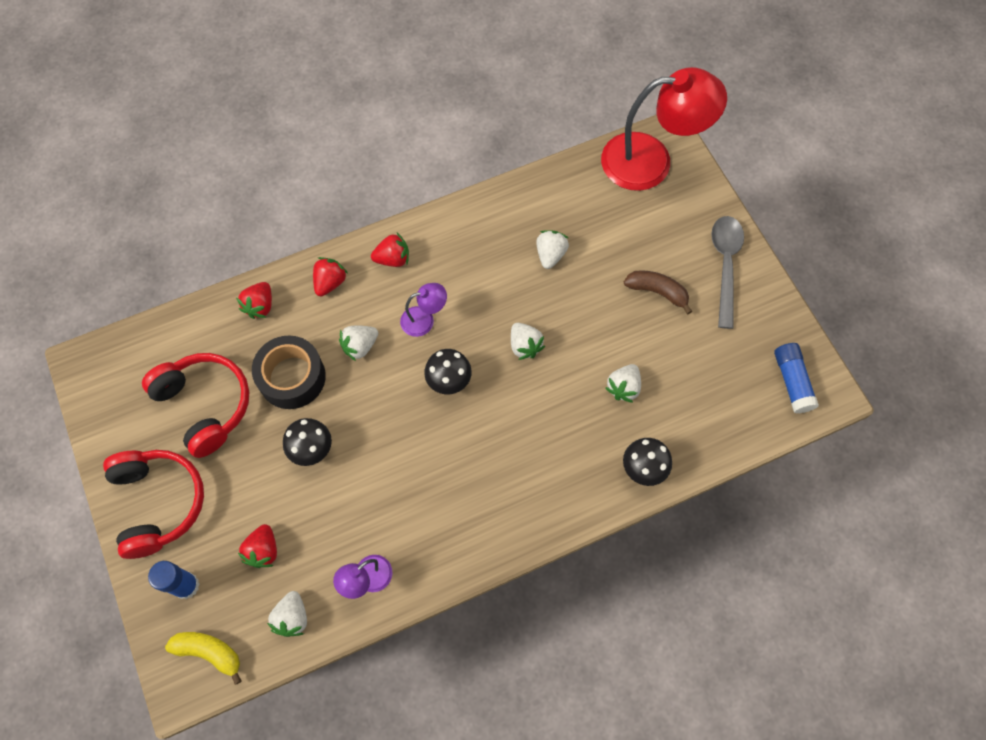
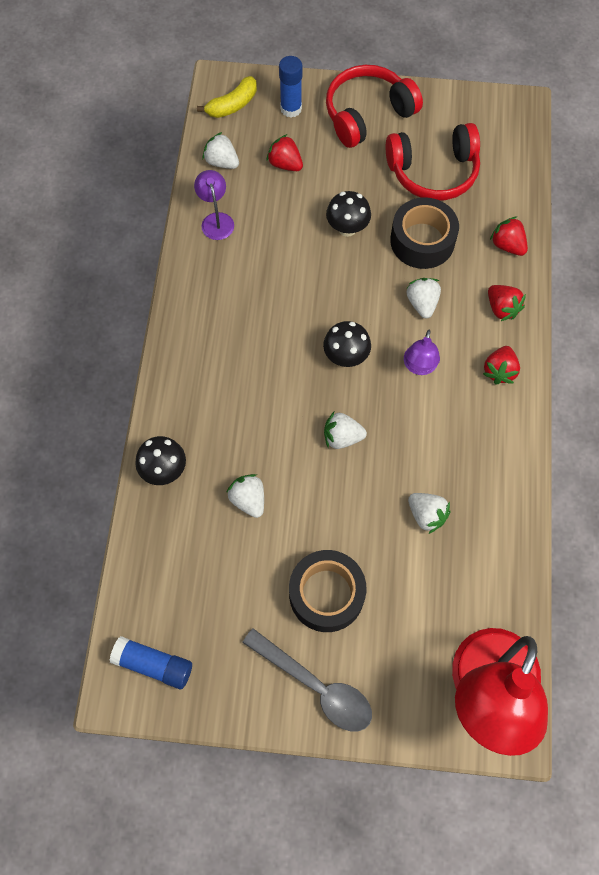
camera: 120 degrees right, 0 degrees up
(158, 503) = (367, 114): red headphones -> red headphones turned 135 degrees clockwise
(657, 292) = (326, 594): brown banana -> black tape

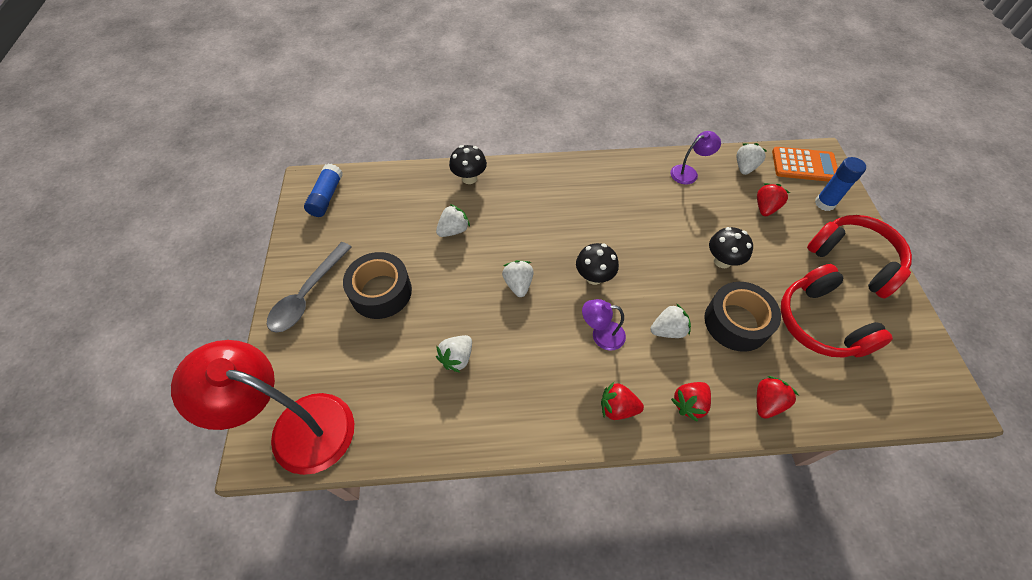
camera: 80 degrees right, 10 degrees down
(233, 105) = (804, 165): yellow banana -> orange calculator

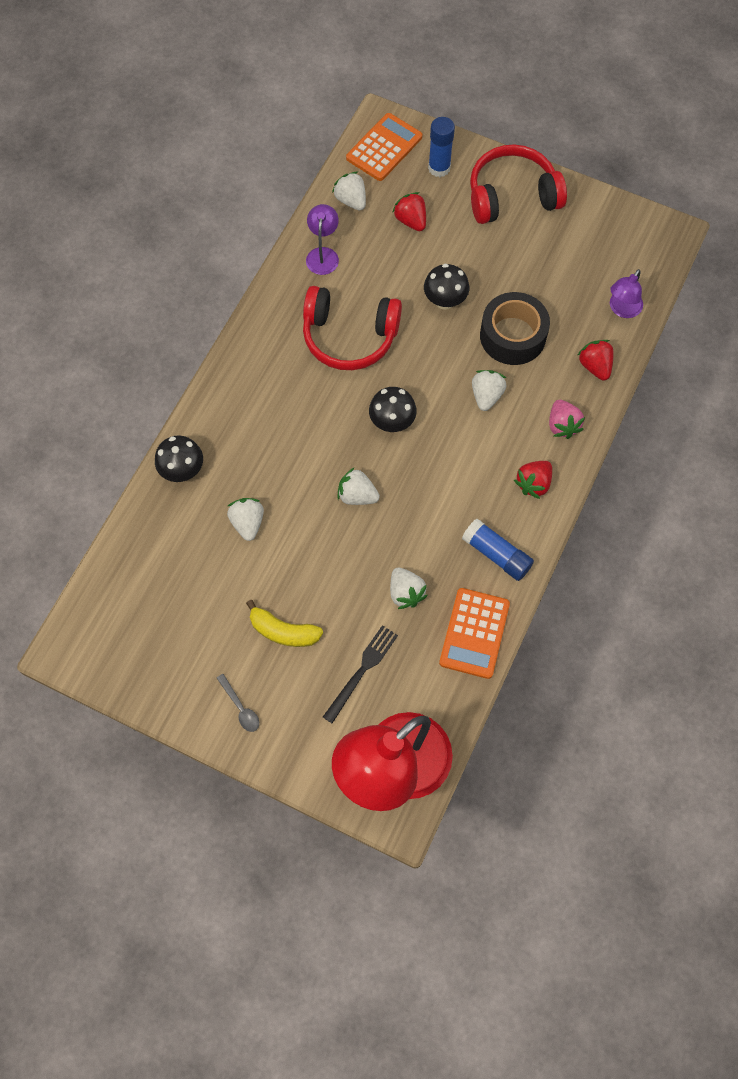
camera: 60 degrees left, 10 degrees up
(307, 295) = (240, 707): grey spoon -> grey spoon, size x0.48
(326, 197) = (106, 637): blue glue stick -> blue glue stick (496, 554)
(374, 360) = (362, 671): none -> black fork
(381, 292) = (283, 631): black tape -> yellow banana
(449, 430) = (474, 633): none -> orange calculator
(601, 335) = (458, 454): purple lamp -> purple lamp (622, 309)
(689, 404) = (562, 425): red strawberry -> pink strawberry
(819, 323) = (552, 272): red headphones -> red headphones (349, 336)

